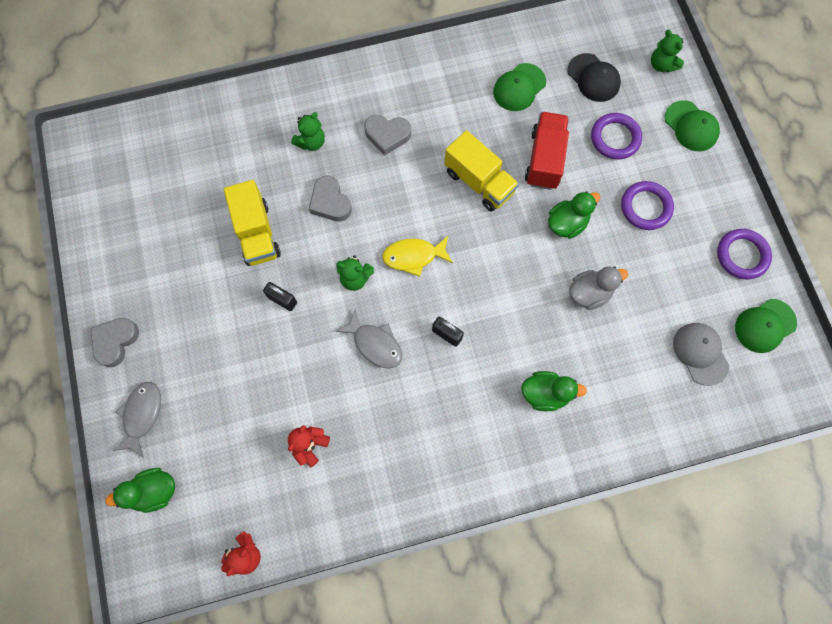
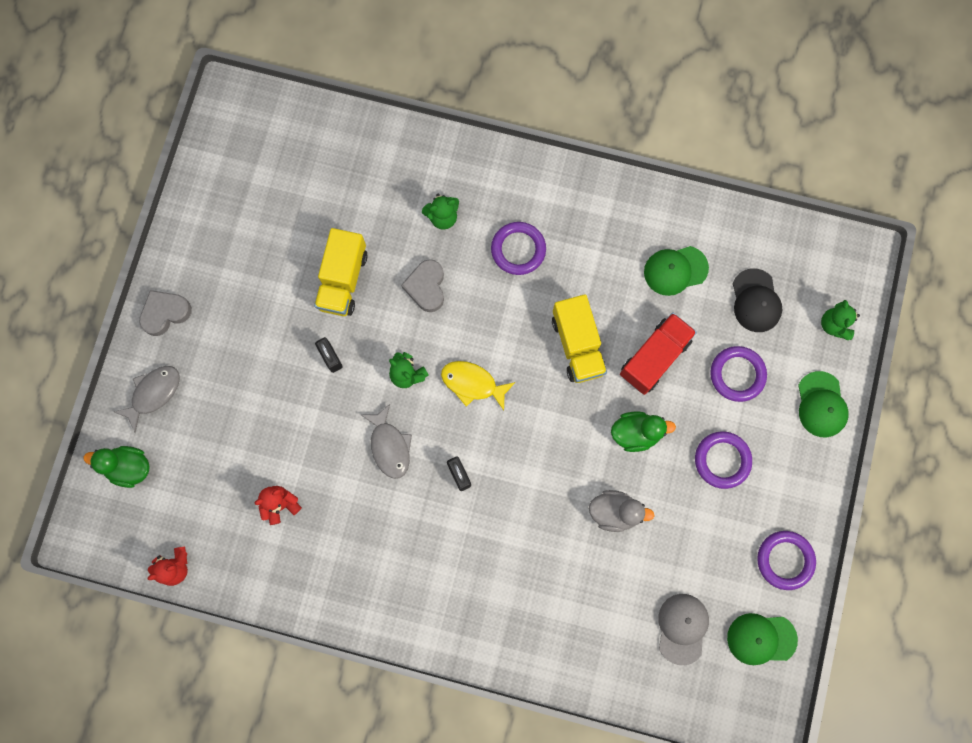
camera: 30 degrees right, 5 degrees up
(387, 135) = (518, 249): grey heart -> purple ring
(545, 393) = (515, 581): green duck -> none

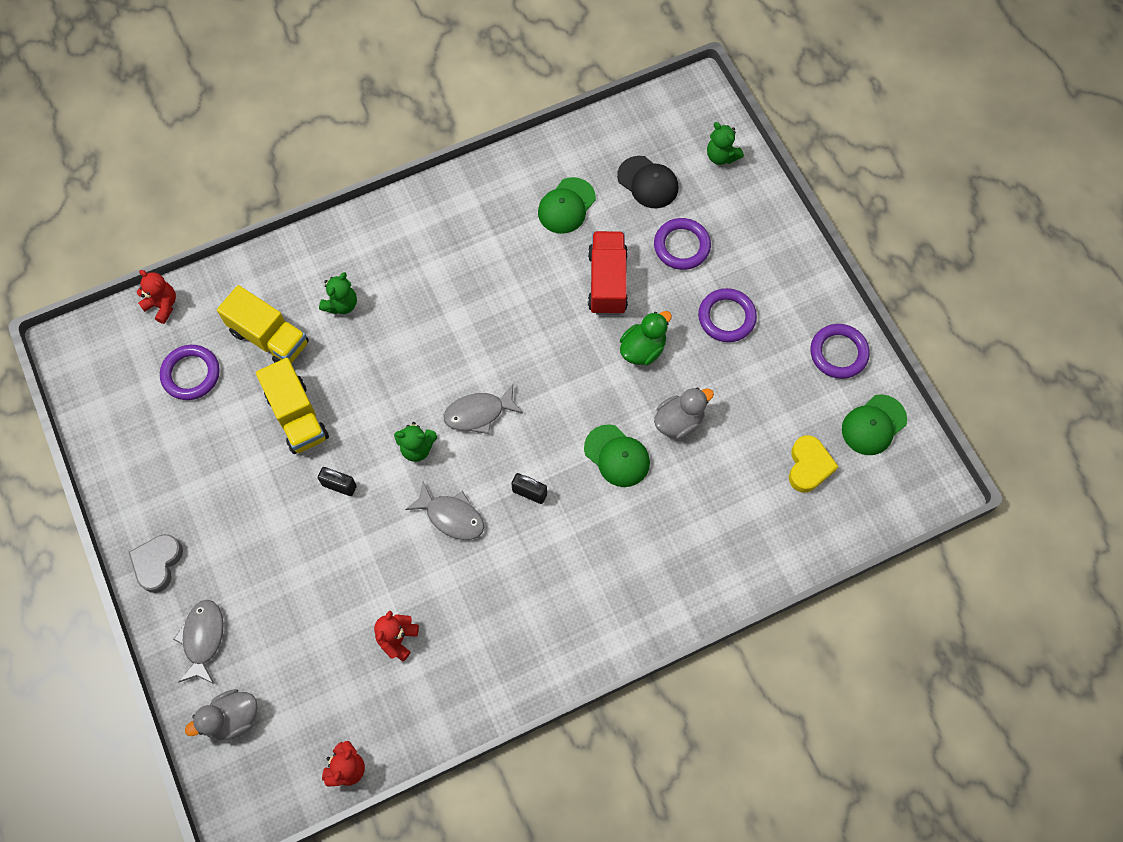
camera: 40 degrees left, 10 degrees down
(129, 467) = (232, 718): green duck -> grey duck
(316, 116) = (162, 305): none -> red teddy bear
(426, 287) = (374, 368): grey heart -> none
(472, 383) = (478, 413): yellow fish -> grey fish
(518, 249) = (426, 283): purple ring -> purple ring (191, 374)
(577, 345) = (538, 319): yellow truck -> yellow truck (269, 338)
(682, 628) = (808, 466): grey cap -> yellow heart
(821, 405) = (763, 220): green cap -> green cap (617, 456)

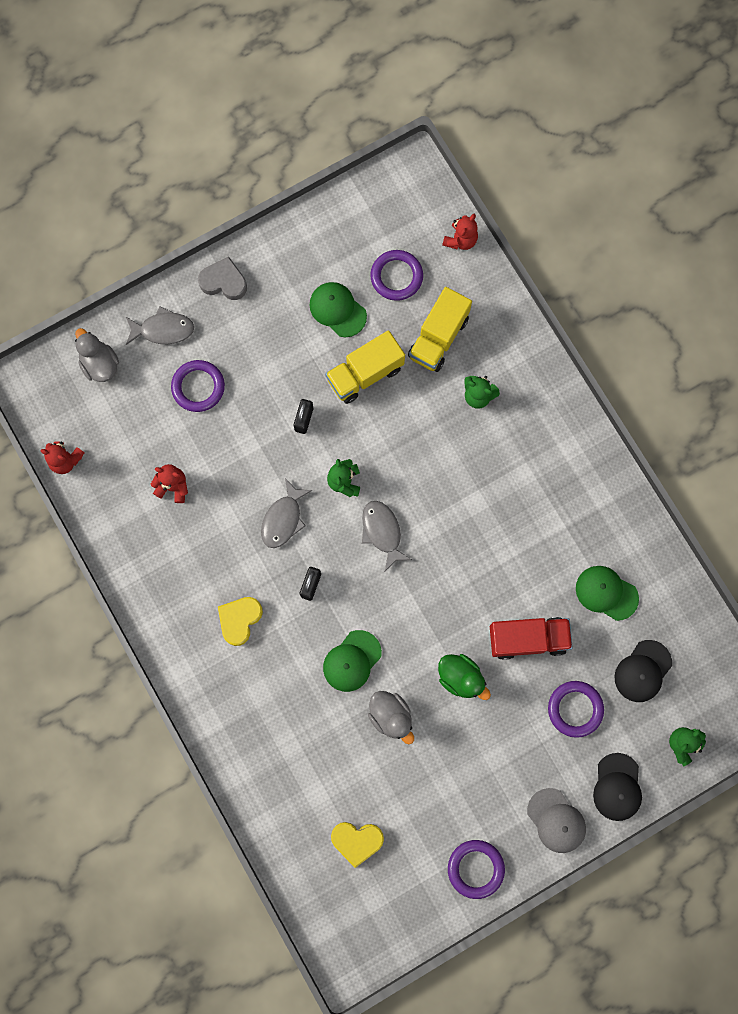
camera: 85 degrees right, 10 degrees up
(561, 572) = (239, 620): none -> yellow heart
(726, 317) = (502, 757): purple ring -> purple ring (198, 387)
(761, 217) = (617, 787): none -> black cap
(792, 274) = (556, 820): none -> grey cap
(873, 425) = (404, 903): green cap -> green cap (337, 310)

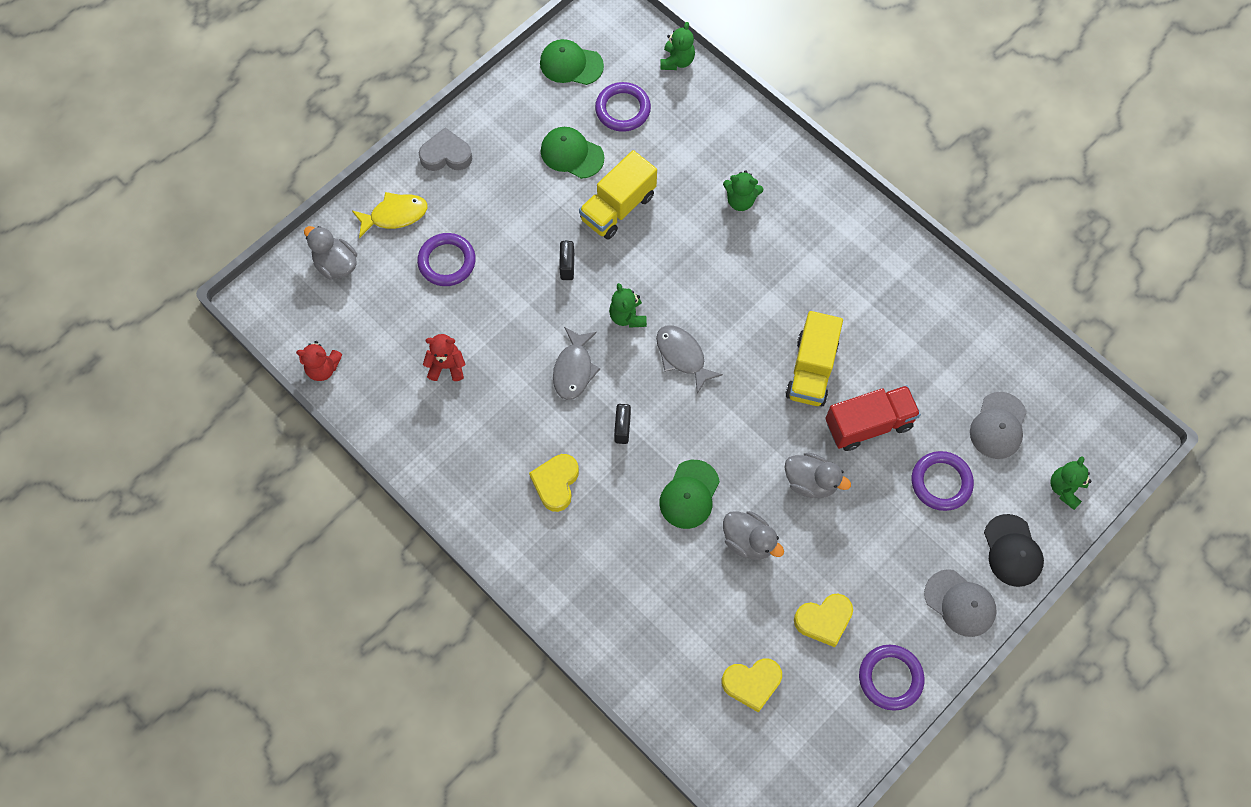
camera: 15 degrees left, 10 degrees down
(163, 329) = (395, 215): grey fish -> yellow fish
(434, 803) = (824, 620): none -> yellow heart
(438, 337) = (682, 156): yellow truck -> yellow truck (811, 370)
(460, 240) = (677, 61): red teddy bear -> green teddy bear
(461, 678) = (810, 482): green duck -> grey duck
(606, 593) = (934, 358): green cap -> green cap (571, 64)
(643, 671) = (998, 426): black cap -> grey cap

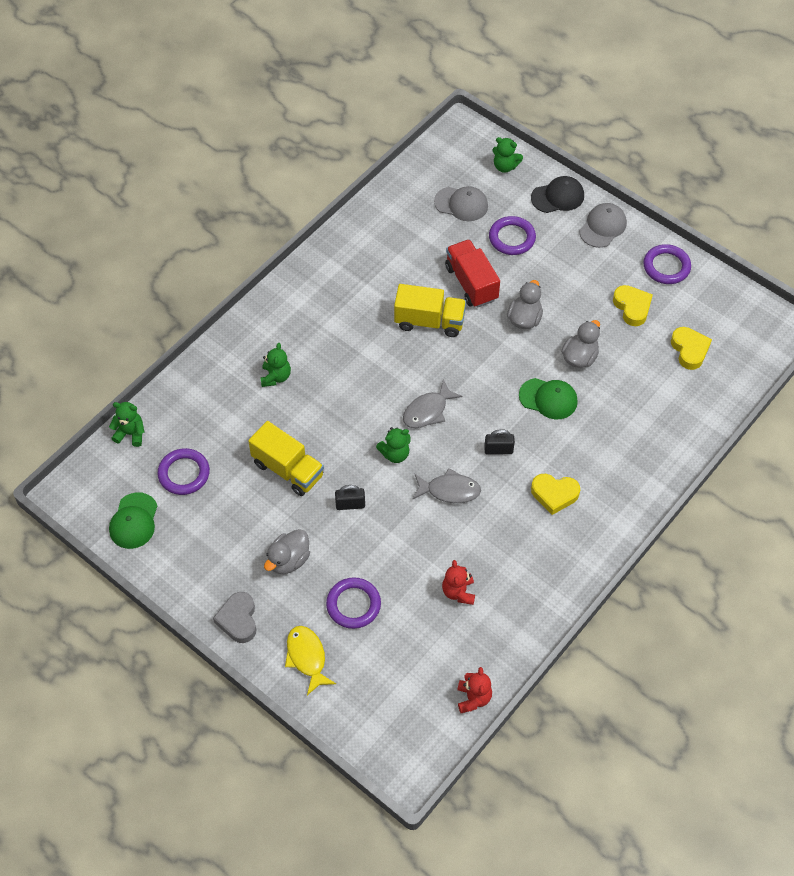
camera: 95 degrees left, 10 degrees down
(336, 264) = (364, 703): grey duck -> grey duck (288, 560)
(572, 154) = (233, 511): green cap -> none

